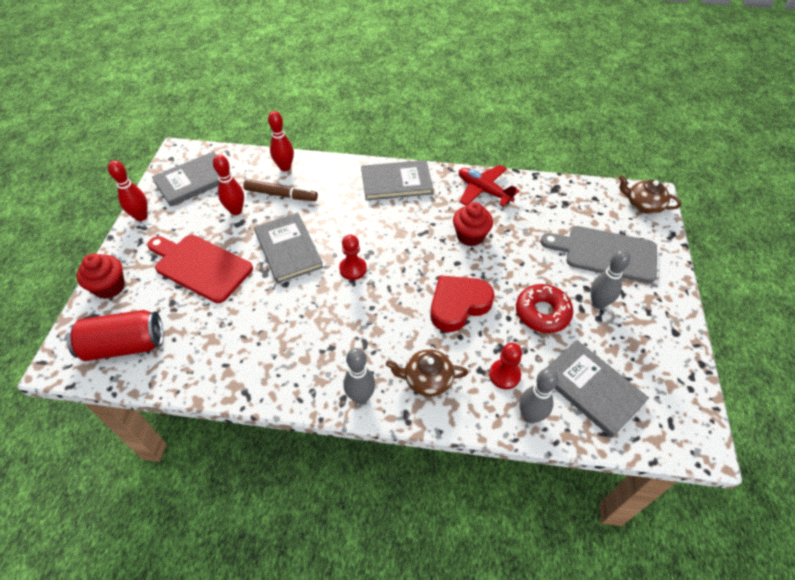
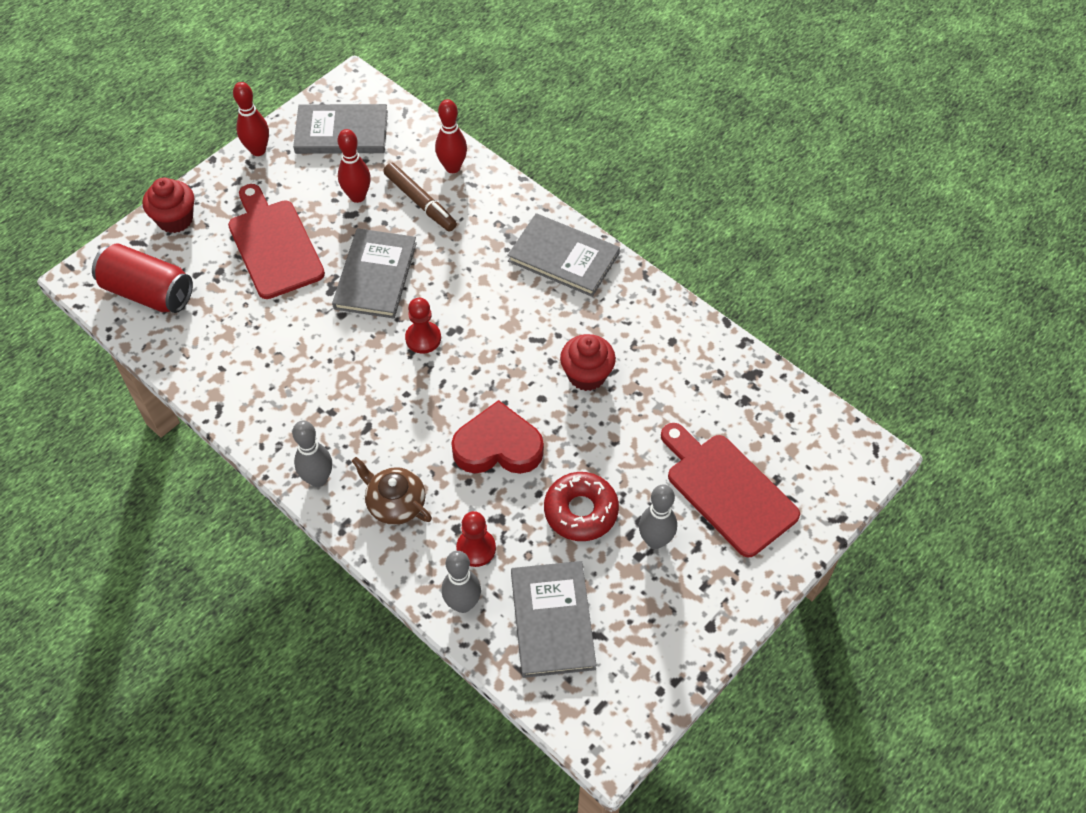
camera: 35 degrees right, 5 degrees up
(483, 191) = (658, 327): red plane -> none
(605, 253) = (727, 490): grey cutting board -> red cutting board
(643, 205) = (844, 460): brown teapot -> none

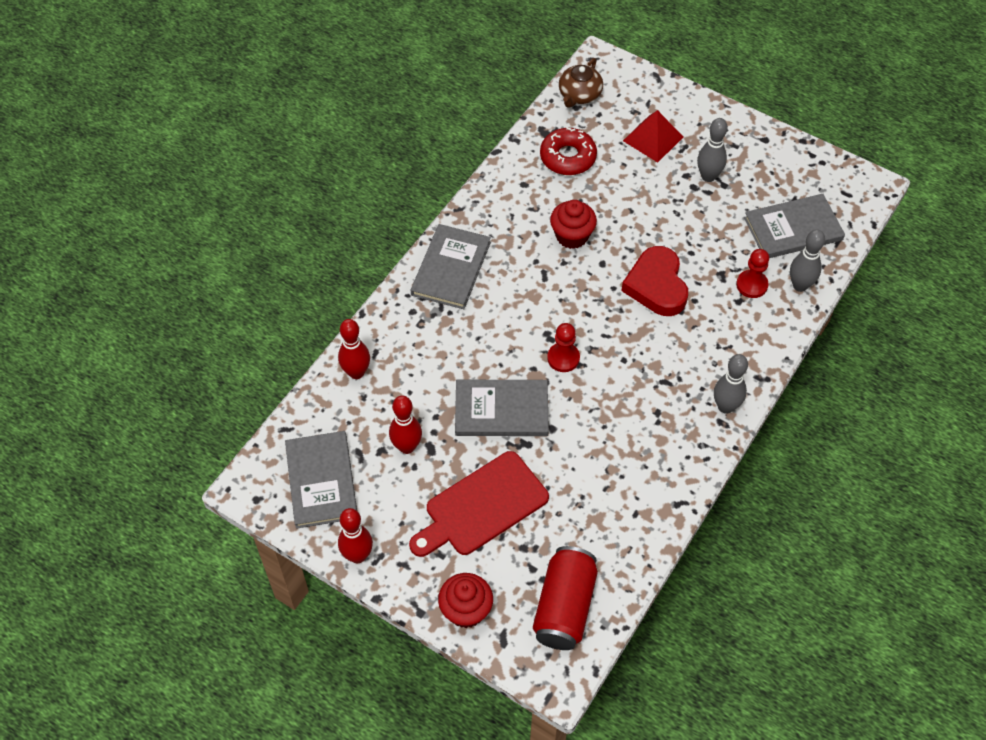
camera: 100 degrees left, 0 degrees up
(395, 503) = (730, 346): brown teapot -> brown teapot (579, 94)
(420, 202) = (405, 391): brown marker -> none
(581, 511) = (698, 224): red donut -> red donut (568, 157)
(727, 490) = (653, 138): red cutting board -> red pyramid

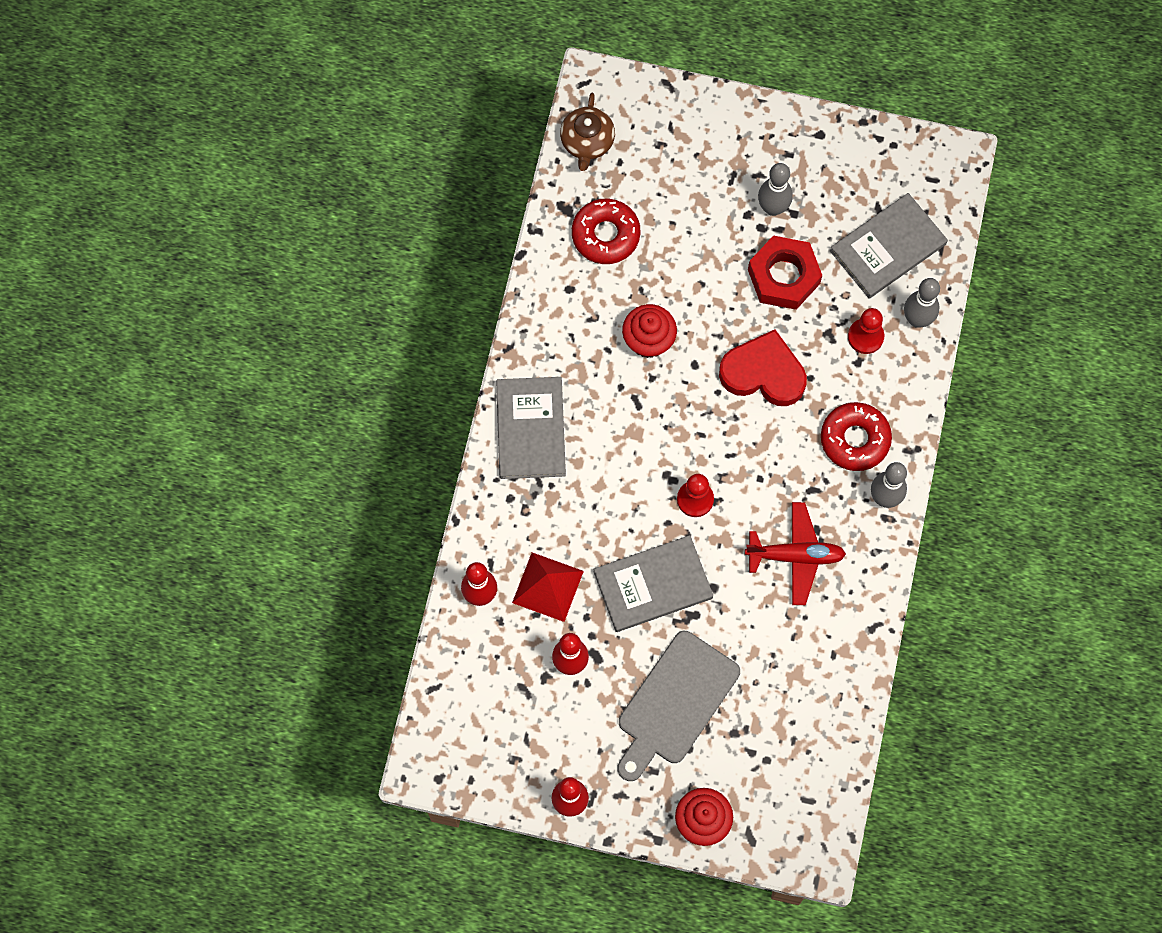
camera: 20 degrees left, 15 degrees up
(321, 481) = (497, 734): grey book -> none
(482, 506) = (675, 703): red cutting board -> grey cutting board
(564, 607) = (798, 782): red can -> none
(631, 426) = (795, 556): none -> red plane
(653, 138) = (693, 176): red pyramid -> red pyramid (547, 587)
(656, 285) = (763, 373): red heart -> red heart turned 135 degrees clockwise
(699, 224) = (783, 276): none -> red nut
(715, 355) = (855, 439): none -> red donut

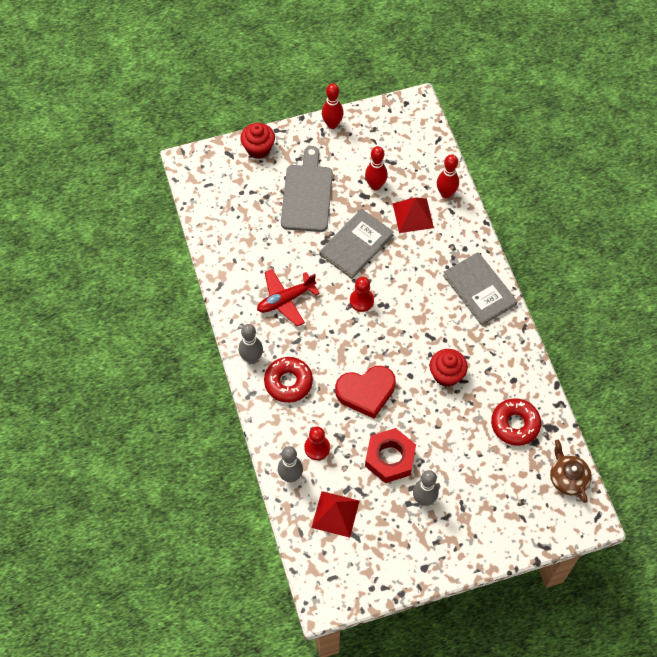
camera: 150 degrees right, 10 degrees down
(888, 247) = (335, 514): grey book -> red pyramid

